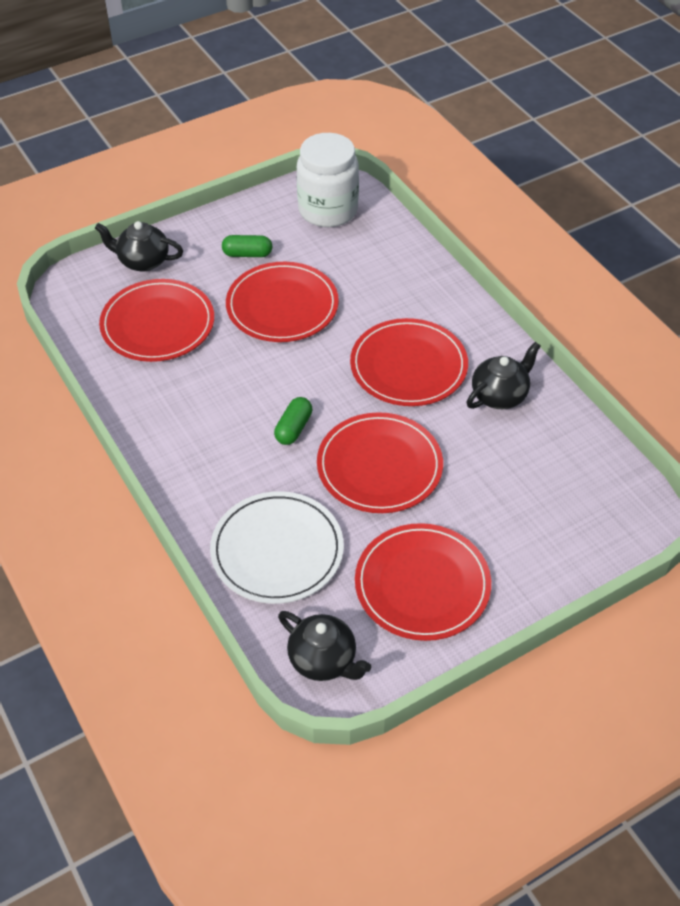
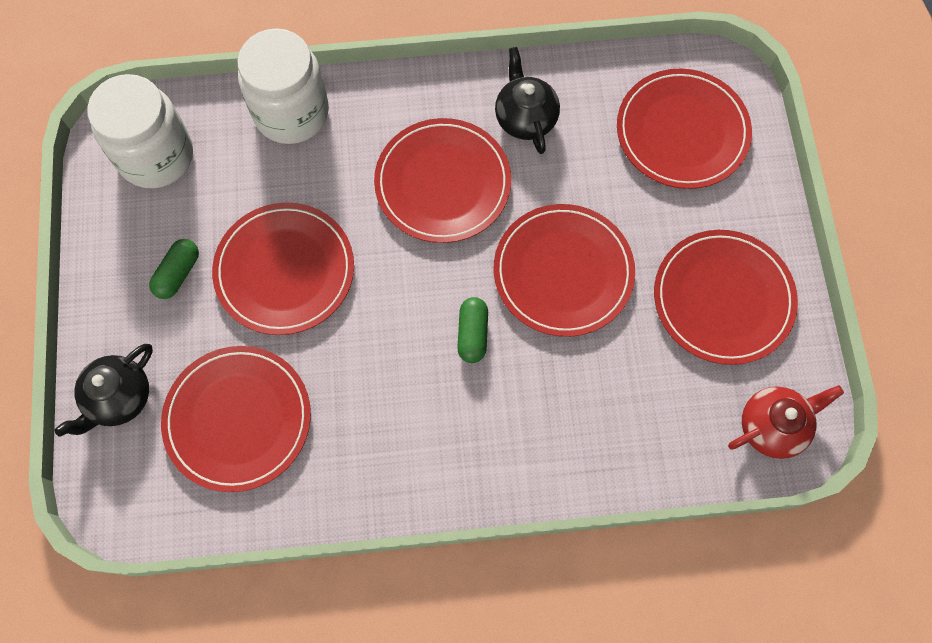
camera: 65 degrees left, 20 degrees up
(277, 550) = (626, 417): white plate -> none
(293, 428) = (472, 334): green capsule -> green capsule turned 45 degrees clockwise
(323, 660) = (772, 426): black teapot -> red teapot
(408, 263) = (291, 113): none -> white jar
(562, 503) = (682, 131): none -> red plate

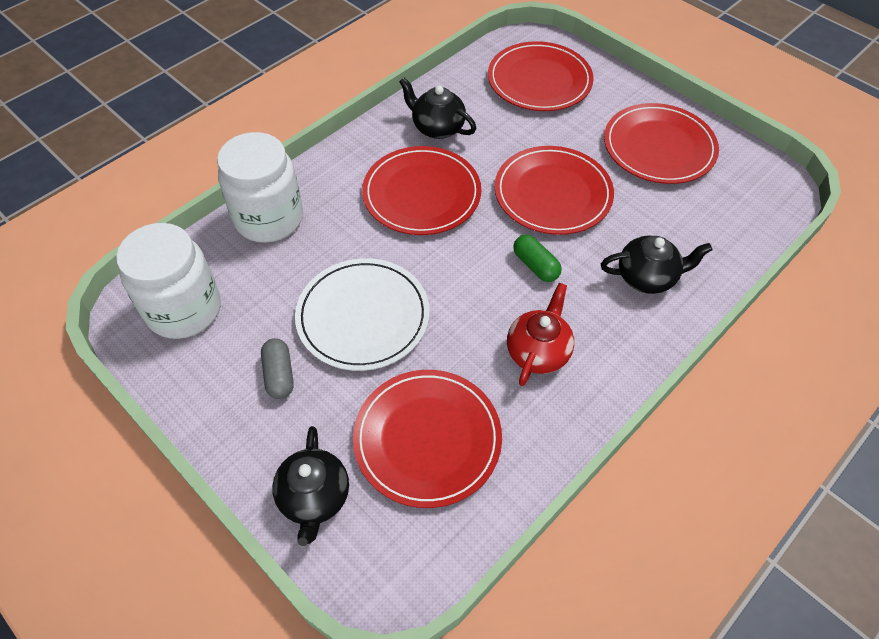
camera: 40 degrees left, 15 degrees down
(178, 273) = (279, 375): green capsule -> grey capsule
(284, 270) = (363, 316): red plate -> white plate
(560, 424) = (647, 277): none -> black teapot
(772, 426) = (761, 192): red teapot -> red teapot (538, 352)

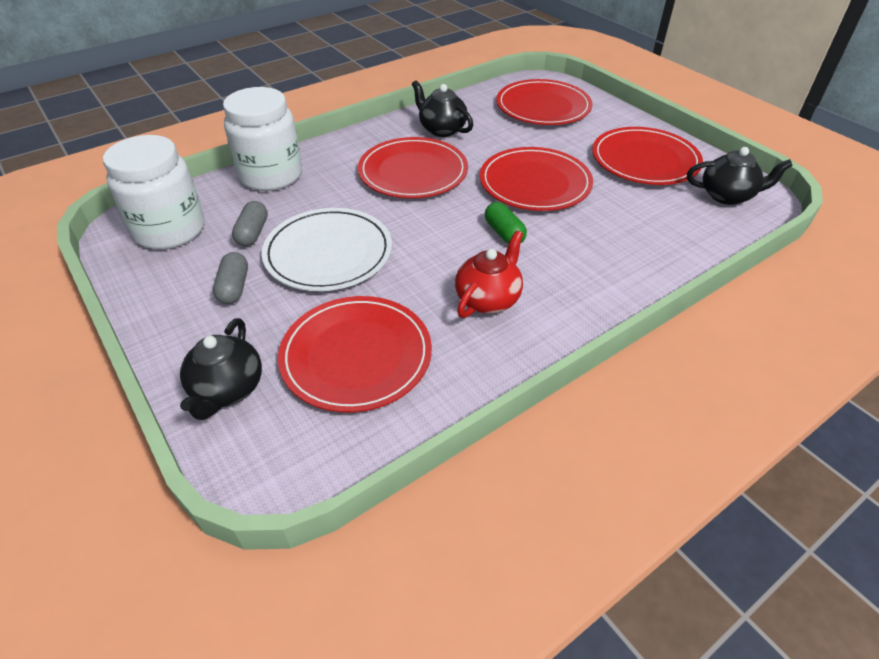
camera: 10 degrees right, 10 degrees down
(275, 301) = (253, 233): none -> grey capsule
(647, 277) = (612, 253): black teapot -> black teapot (727, 196)

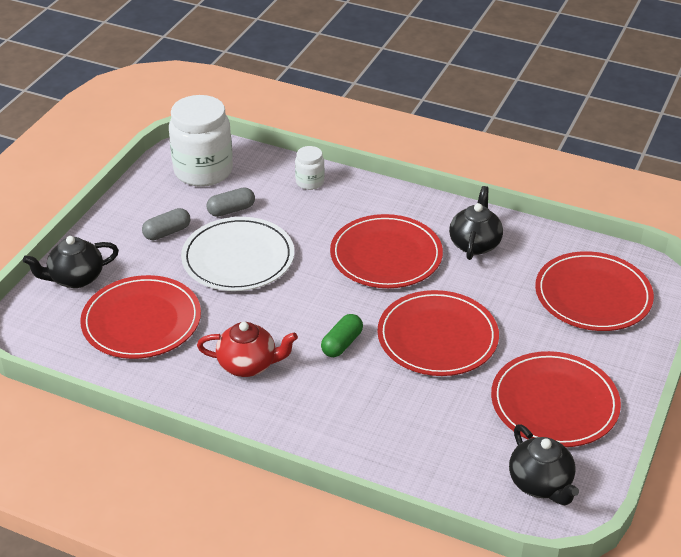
camera: 60 degrees right, 5 degrees down
(271, 175) = (310, 182): white jar -> white jar, size x0.48

